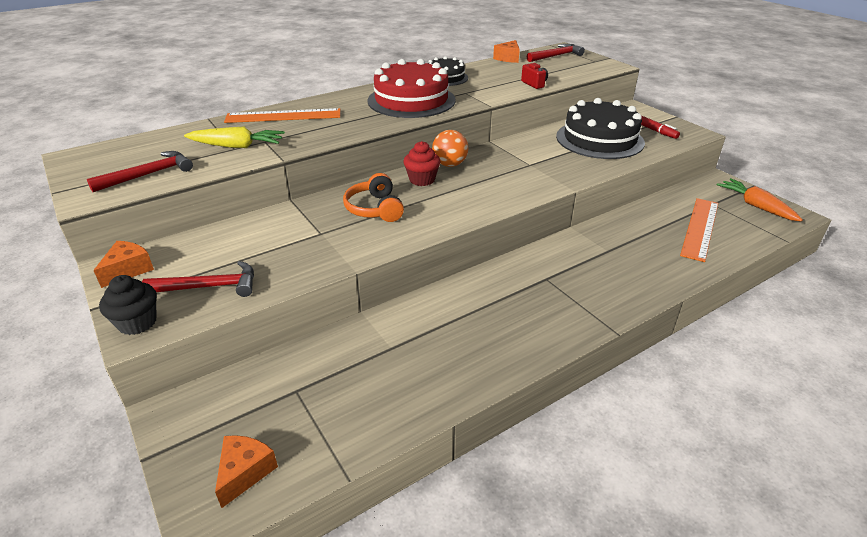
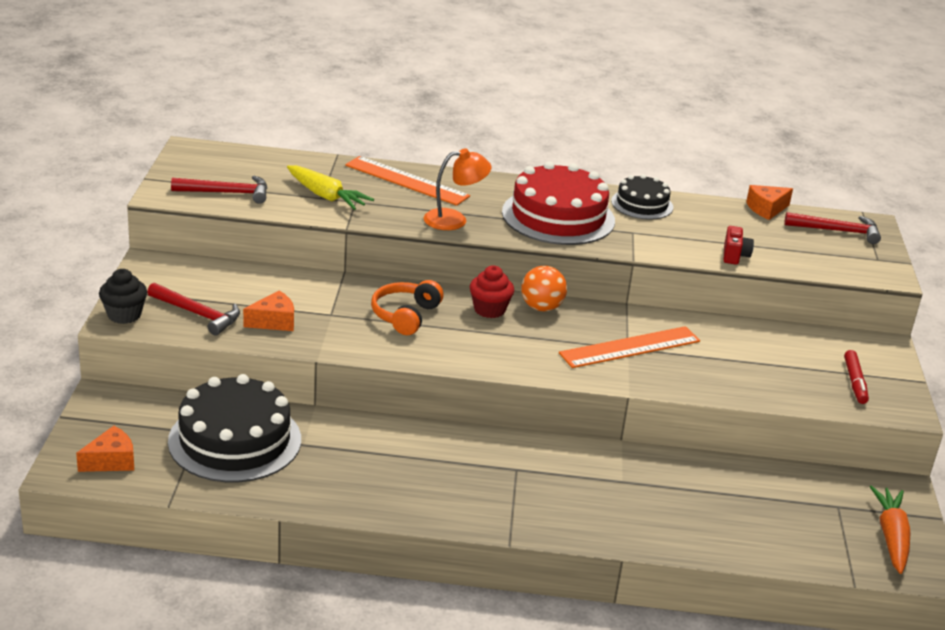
camera: 35 degrees right, 5 degrees down
(128, 270) = (156, 271): orange cheese -> orange cheese (274, 321)
(351, 126) = (454, 220): none -> orange lamp
(599, 139) = (761, 360): black cake -> black cake (235, 440)
(700, 228) = (770, 518): orange ruler -> orange ruler (630, 347)

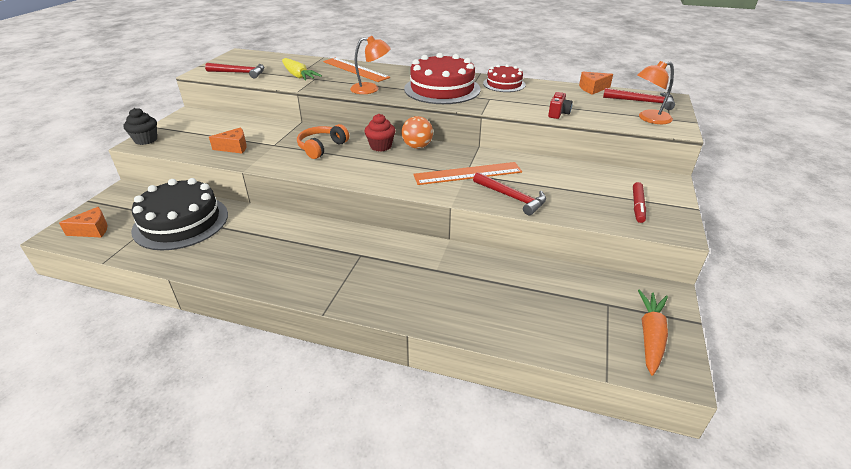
camera: 15 degrees right, 5 degrees up
(198, 314) = (190, 141): red hammer -> red hammer (512, 197)
(642, 204) = (504, 84): black cake -> red cake
(851, 260) = (649, 119): none -> orange lamp

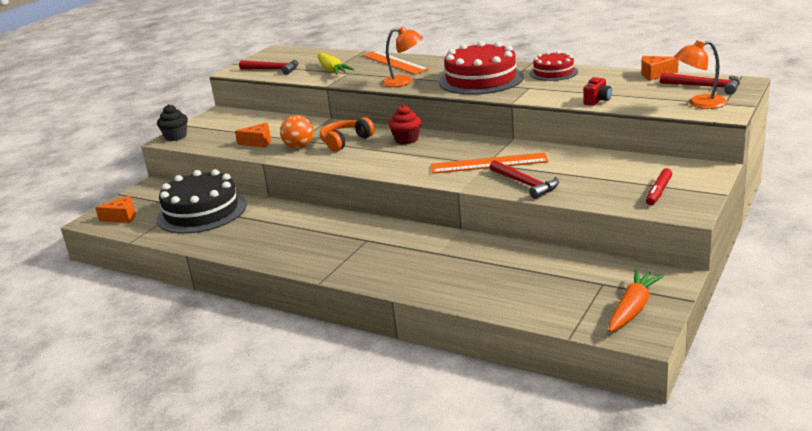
camera: 15 degrees right, 10 degrees down
(417, 146) = (445, 139): orange ball -> orange ball (299, 147)

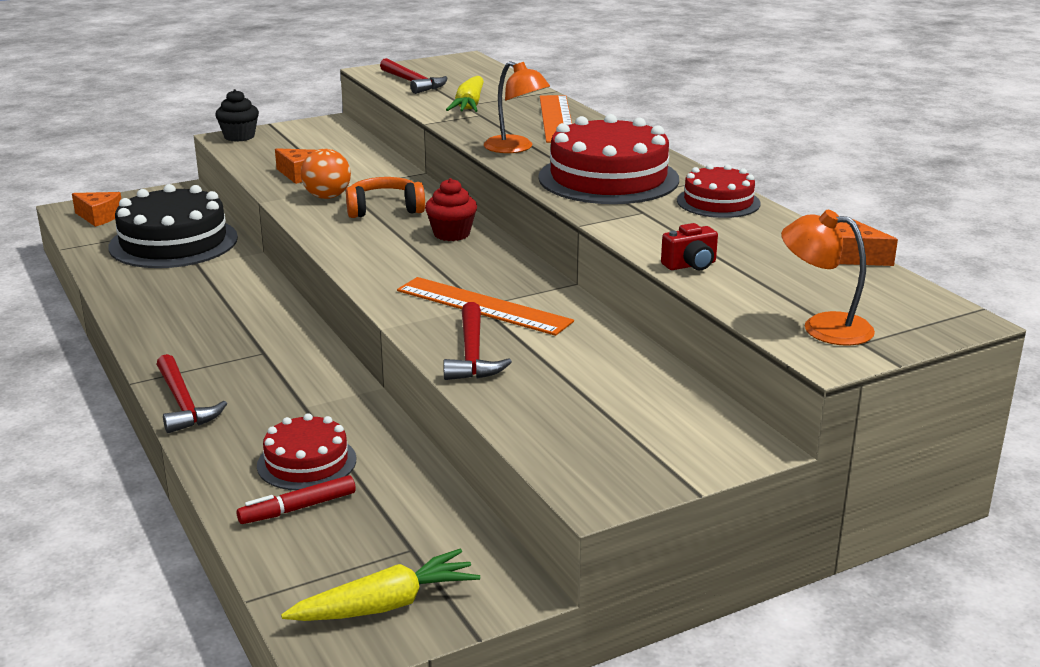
camera: 30 degrees right, 0 degrees up
(486, 274) = (306, 462): none -> red cake
(633, 309) = (385, 605): orange carrot -> yellow carrot
(658, 192) = (614, 444): red marker -> red marker (298, 508)
(705, 87) = (887, 304): red hammer -> red hammer (183, 404)

